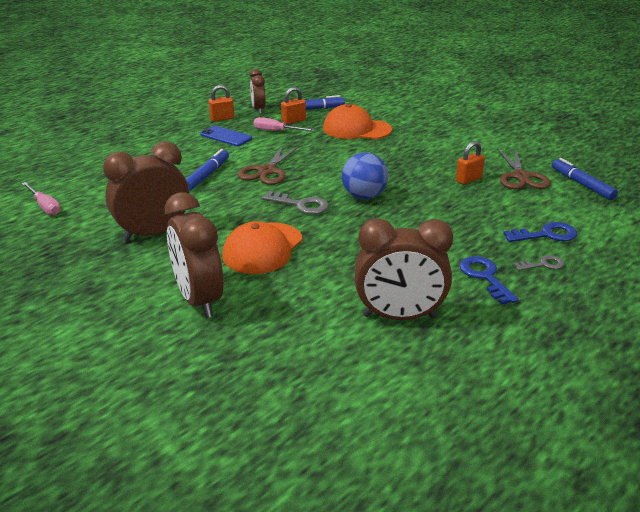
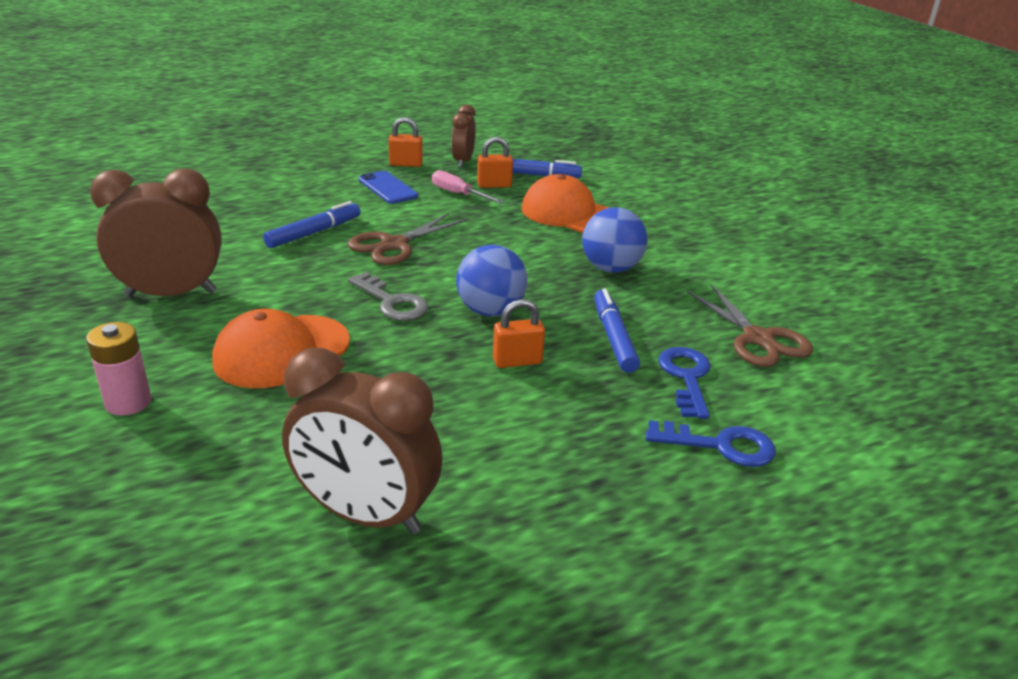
camera: 20 degrees right, 0 degrees up
(45, 206) = (89, 229): pink screwdriver -> none
(199, 300) = (128, 402): brown clock -> pink battery
(410, 156) = (611, 268): none -> blue ball
(468, 179) = (669, 323): orange padlock -> orange padlock (517, 361)
(485, 277) = (556, 489): blue key -> blue key (686, 378)
(521, 177) = (758, 339): brown scissors -> brown scissors turned 45 degrees counterclockwise
(543, 264) = (672, 496): grey key -> none
(582, 184) = (853, 376): blue marker -> blue marker (614, 337)

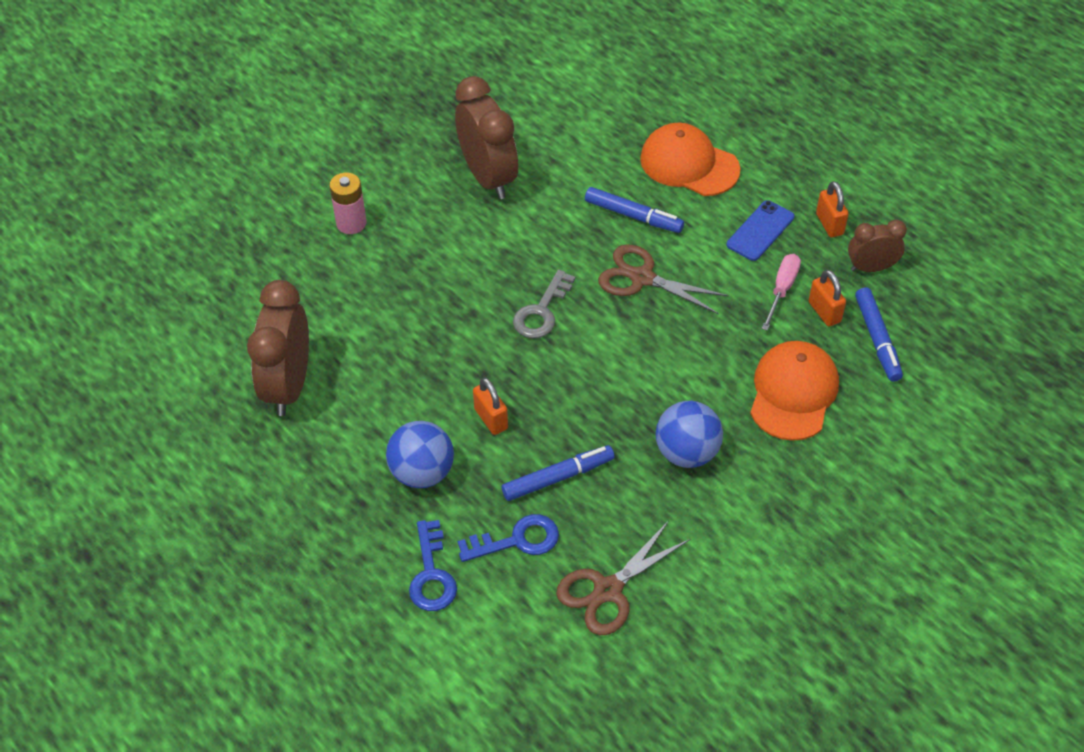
camera: 75 degrees right, 20 degrees up
(281, 351) = (441, 273): orange cap -> orange cap (689, 164)
(490, 310) = (560, 380): blue ball -> blue ball (422, 472)

